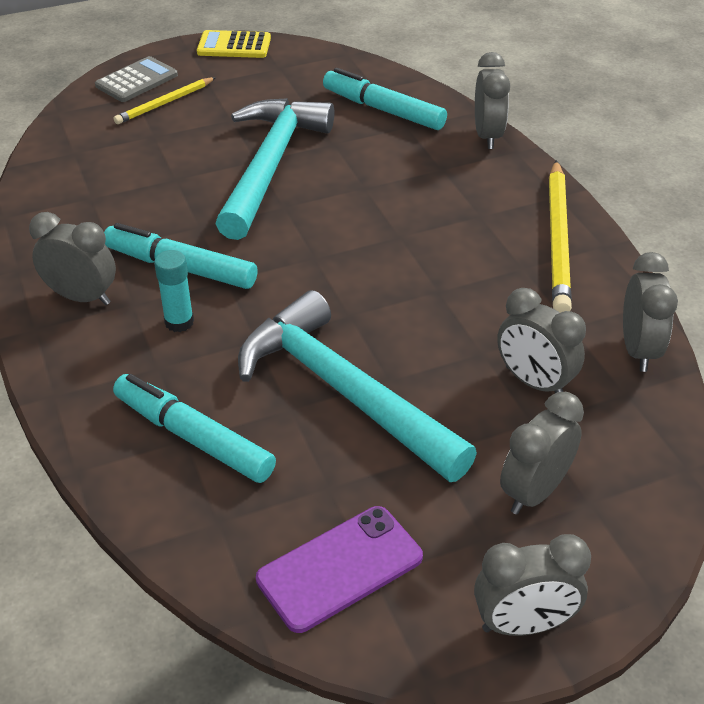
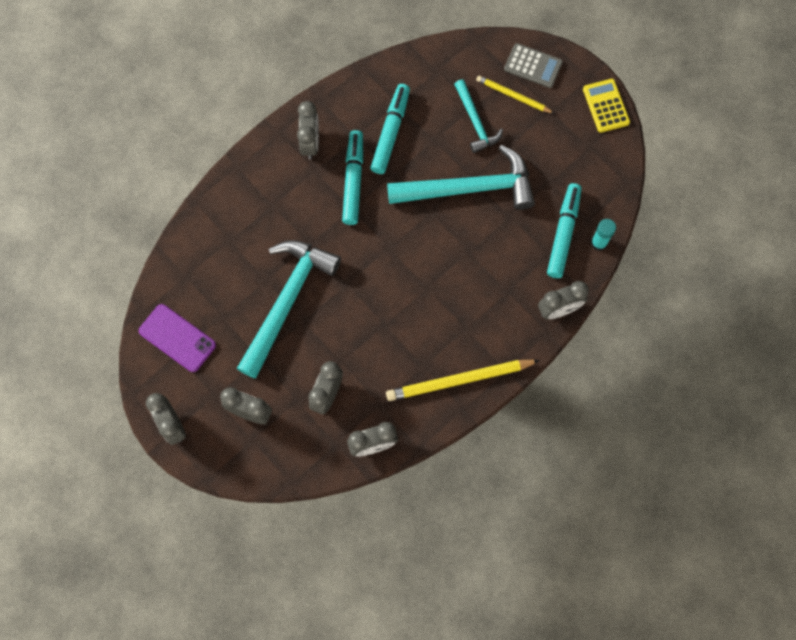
camera: 70 degrees right, 30 degrees up
(177, 139) = (475, 122): none -> turquoise hammer
(179, 322) = (309, 200): turquoise glue stick -> turquoise glue stick (599, 243)
(193, 437) = (232, 243): turquoise marker -> turquoise marker (390, 132)

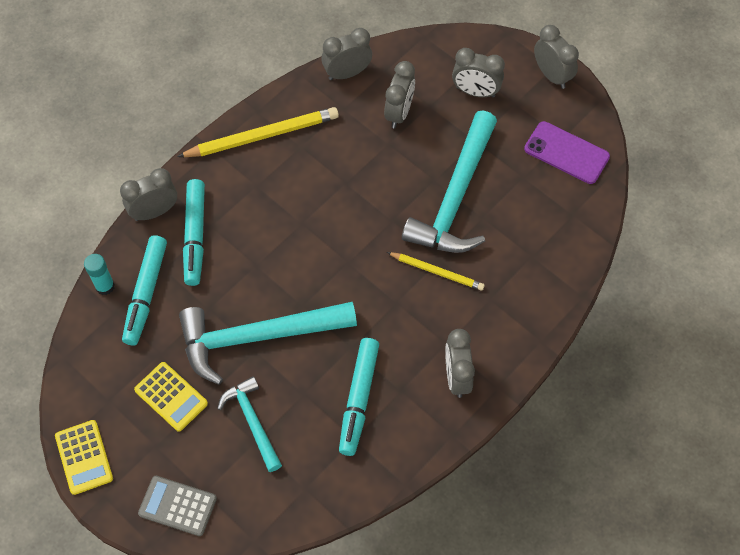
camera: 175 degrees right, 10 degrees down
(353, 180) = (398, 335): turquoise marker -> turquoise marker (195, 236)
(513, 96) = (204, 461): yellow pencil -> yellow pencil (437, 272)
(540, 146) = (171, 397): none -> yellow calculator

